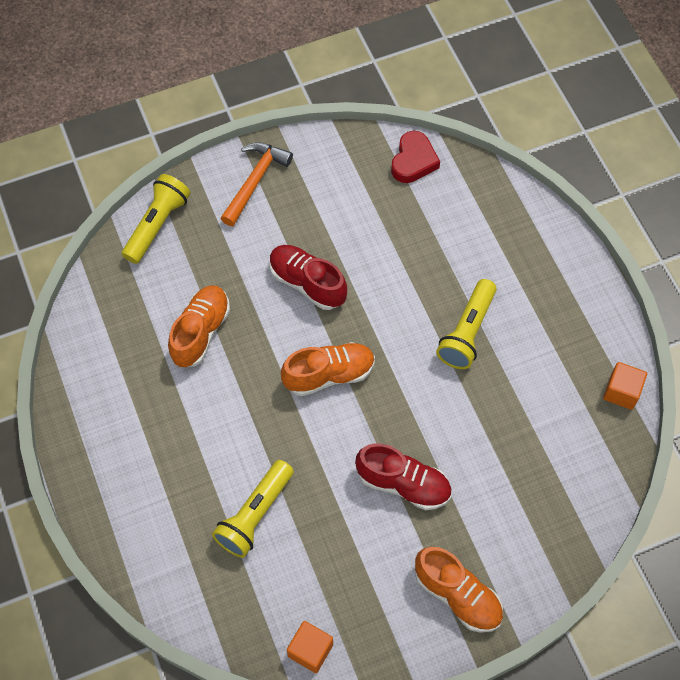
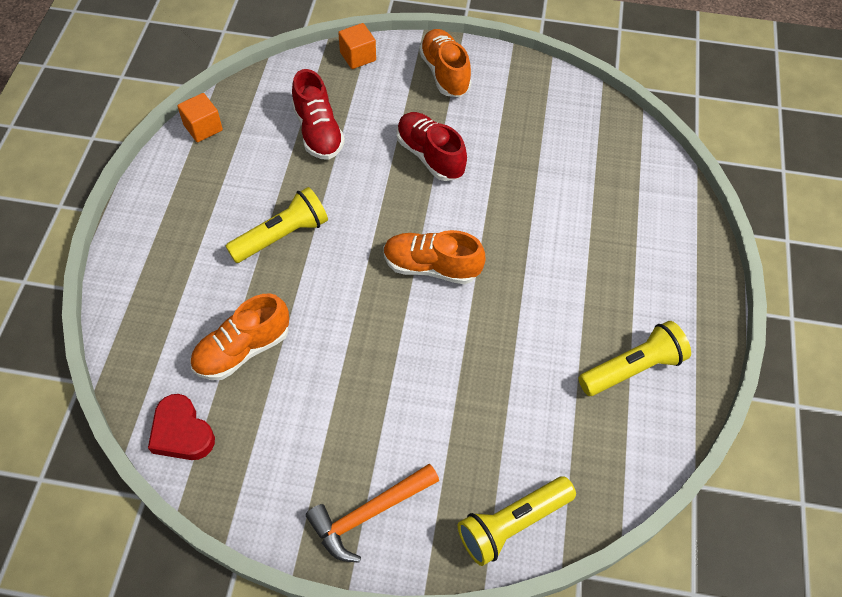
camera: 150 degrees left, 5 degrees down
(201, 332) = (529, 372): orange shoe -> orange shoe (242, 350)
(255, 515) = (567, 195): yellow flashlight -> yellow flashlight (632, 368)
(307, 283) = (392, 362): red shoe -> red shoe (318, 132)
(310, 650) = (575, 95): orange cube -> orange cube (358, 56)
(413, 161) = (182, 432): red heart -> red heart turned 90 degrees counterclockwise

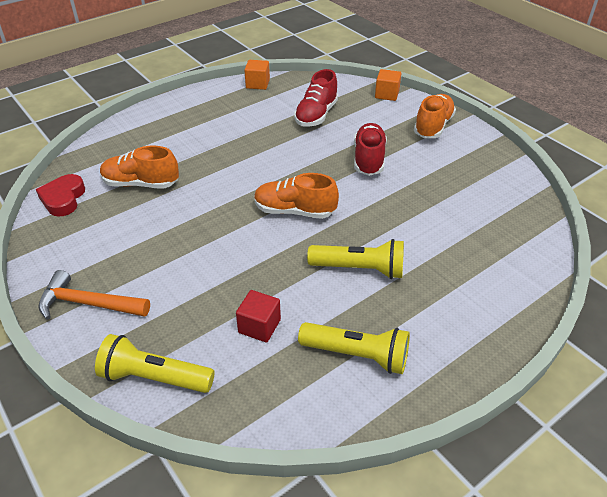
camera: 45 degrees right, 15 degrees down
(282, 236) = (231, 148): yellow flashlight -> yellow flashlight (359, 269)
(431, 267) = (294, 211): orange shoe -> orange shoe turned 45 degrees counterclockwise
(536, 406) = (259, 326): none -> red cube

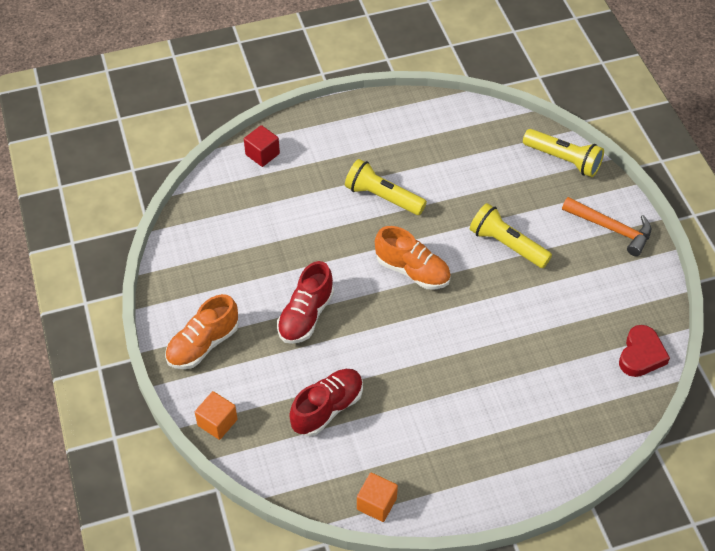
camera: 160 degrees left, 10 degrees up
(141, 184) = (558, 353): orange shoe -> none
(259, 326) = (480, 174): red cube -> red cube (262, 154)
(357, 355) = (418, 136): yellow flashlight -> yellow flashlight (507, 245)

